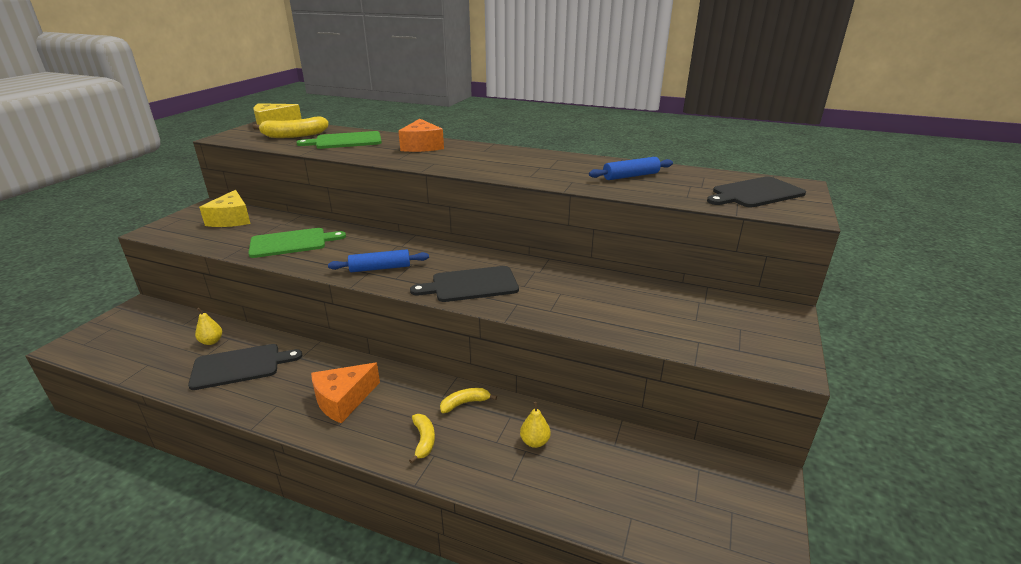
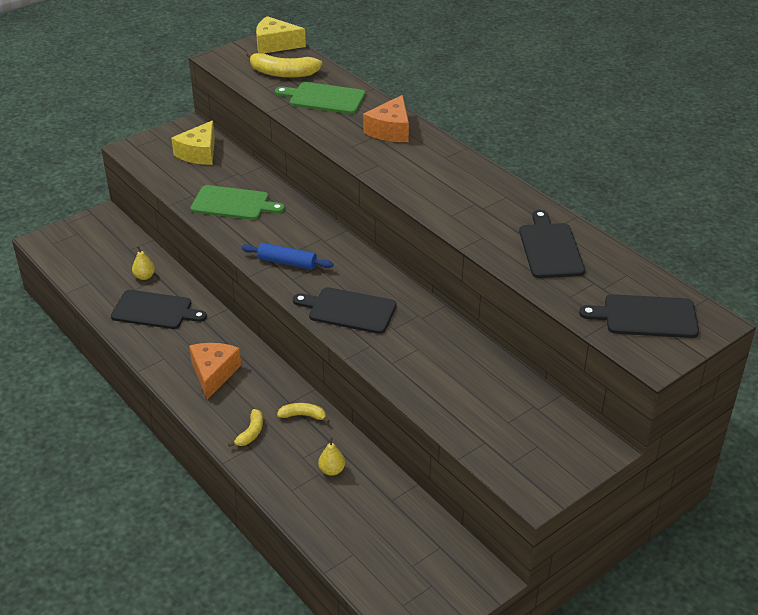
camera: 30 degrees right, 10 degrees up
(343, 400) = (214, 373): orange cheese -> orange cheese turned 105 degrees clockwise
(630, 176) = (550, 248): blue rolling pin -> black cutting board

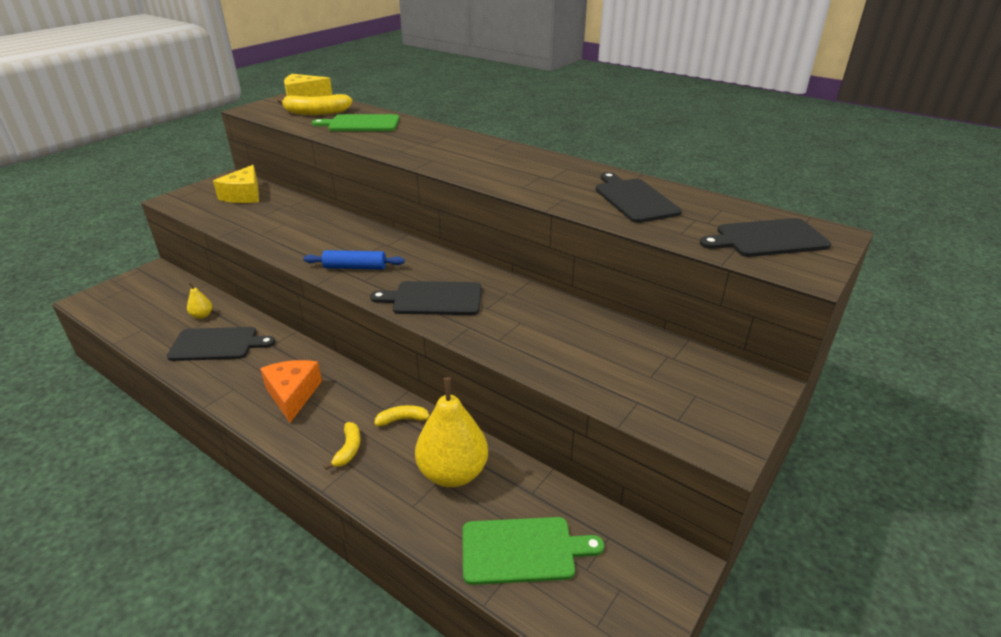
camera: 15 degrees left, 5 degrees down
(233, 203) = (286, 228): green cutting board -> green cutting board (522, 550)
(332, 470) = (453, 473): yellow pear -> yellow pear, size x2.28
(390, 130) = (433, 137): orange cheese -> none

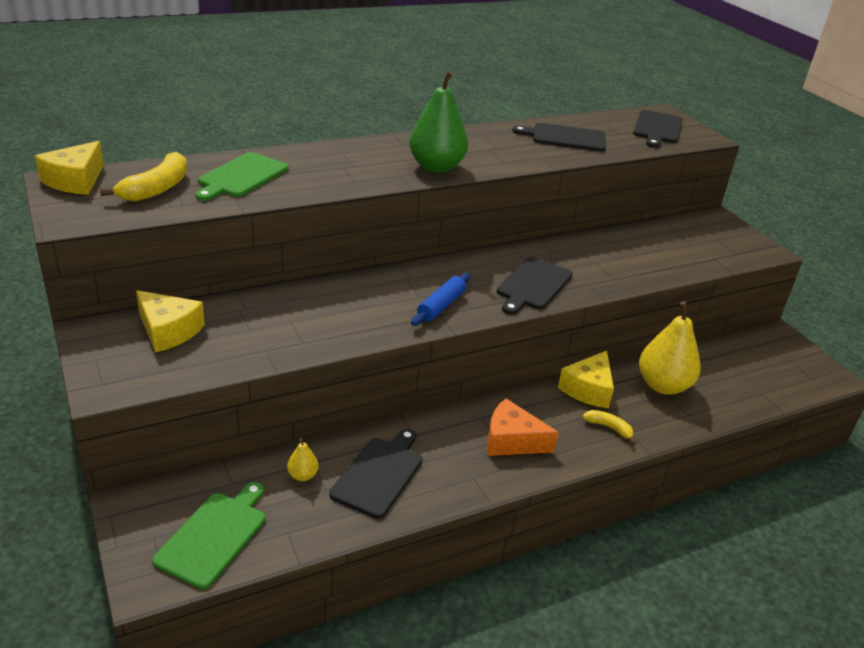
camera: 65 degrees left, 0 degrees up
(403, 420) = (588, 389): yellow banana -> yellow cheese
(468, 167) = (436, 167): none -> green pear
(522, 550) = (747, 382): green cutting board -> green cutting board (214, 536)

